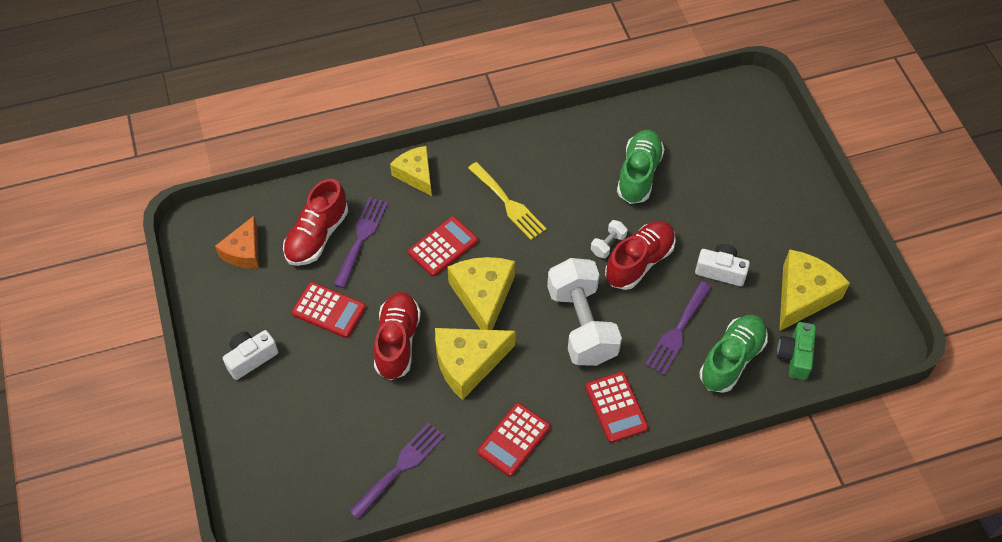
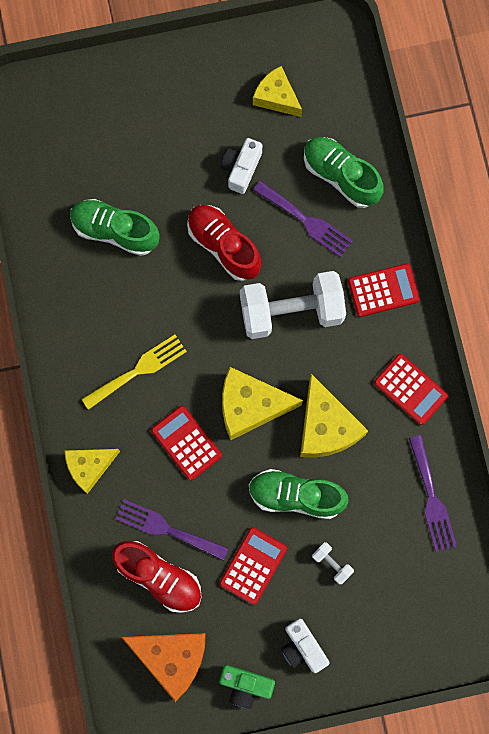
camera: 85 degrees left, 20 degrees up
(244, 252) = (172, 658): orange cheese -> orange cheese, size x1.51
(397, 342) = (296, 496): red shoe -> green shoe
(400, 467) = (432, 499): purple fork -> purple fork turned 150 degrees counterclockwise
(608, 244) = (200, 274): white dumbbell -> white dumbbell (332, 563)
(795, 356) = (341, 118): green camera -> green camera (245, 685)
(803, 295) = (276, 97): yellow cheese -> yellow cheese, size x0.66

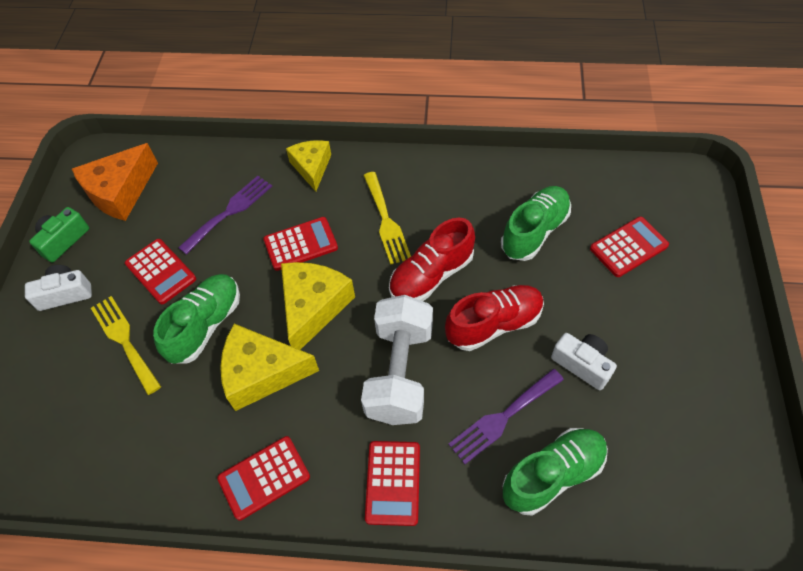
camera: 110 degrees right, 20 degrees down
(111, 147) = (628, 247): none -> red calculator
(159, 577) = (191, 197): red shoe -> red shoe (431, 275)
(276, 97) = (671, 427): yellow cheese -> none
(332, 563) = (124, 340): white dumbbell -> yellow fork
(432, 499) = (134, 462): purple fork -> none

